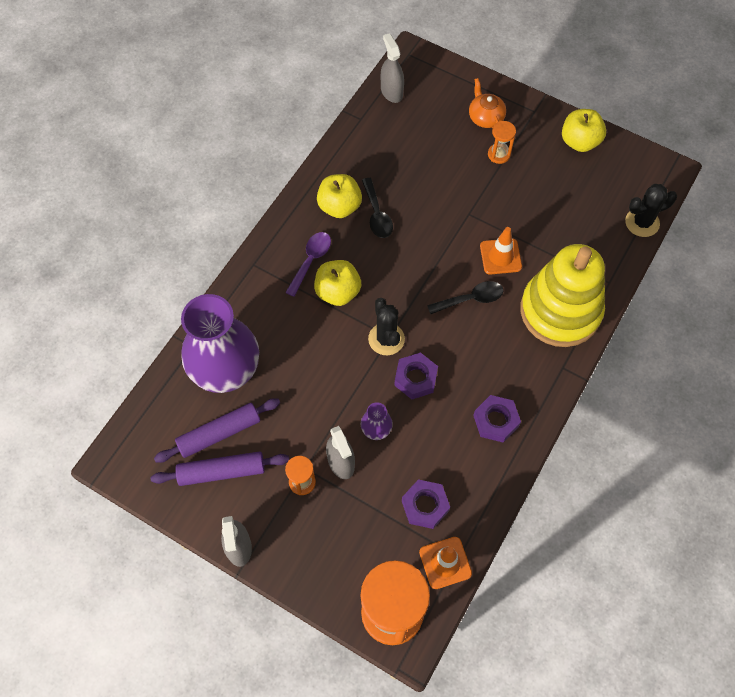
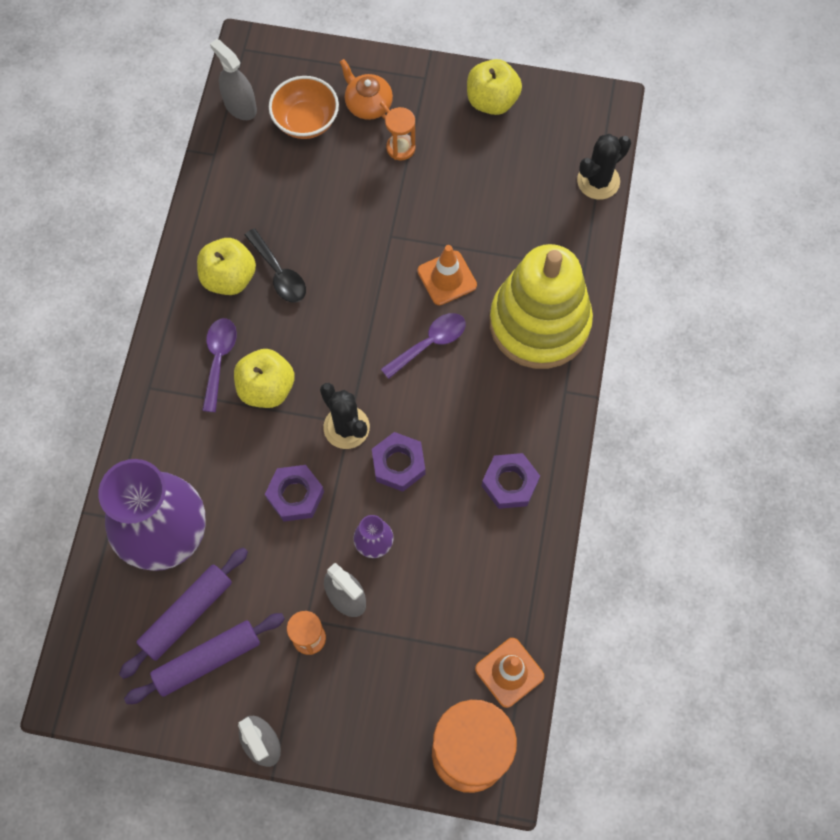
camera: 20 degrees left, 5 degrees up
(425, 506) = (463, 614): purple nut -> purple nut (295, 495)
(435, 116) = (306, 121): none -> orange bowl
(471, 299) = (430, 343): black spoon -> purple spoon

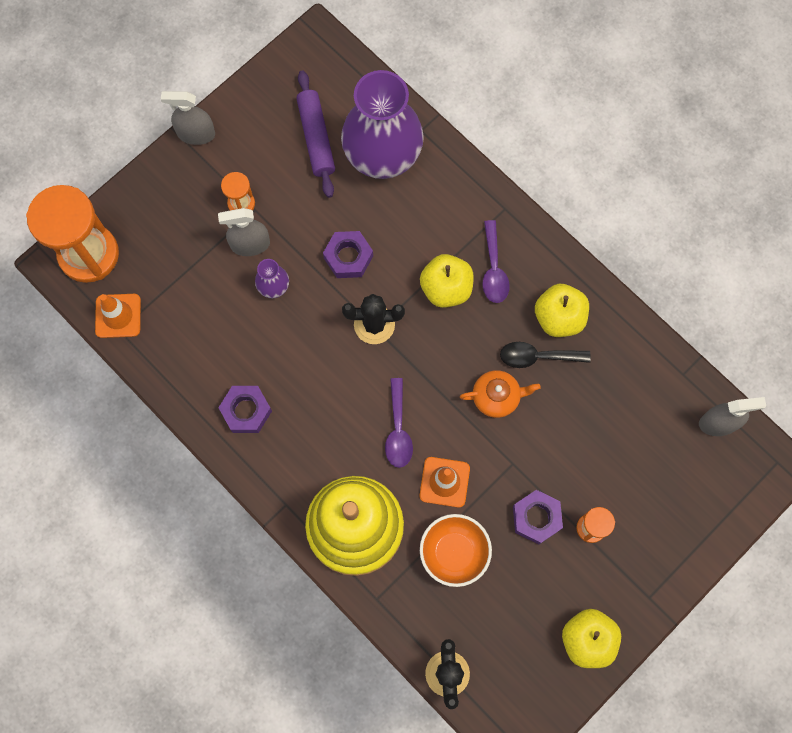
camera: 125 degrees right, 5 degrees up
(207, 660) = (275, 133): purple rolling pin -> none
(219, 359) = (493, 269): purple spoon -> purple spoon turned 45 degrees clockwise
(306, 121) = (668, 467): orange bowl -> orange bowl (454, 552)
(368, 104) = (653, 530): orange teapot -> orange teapot (497, 397)
(398, 464) = (319, 342): purple nut -> purple nut (536, 518)

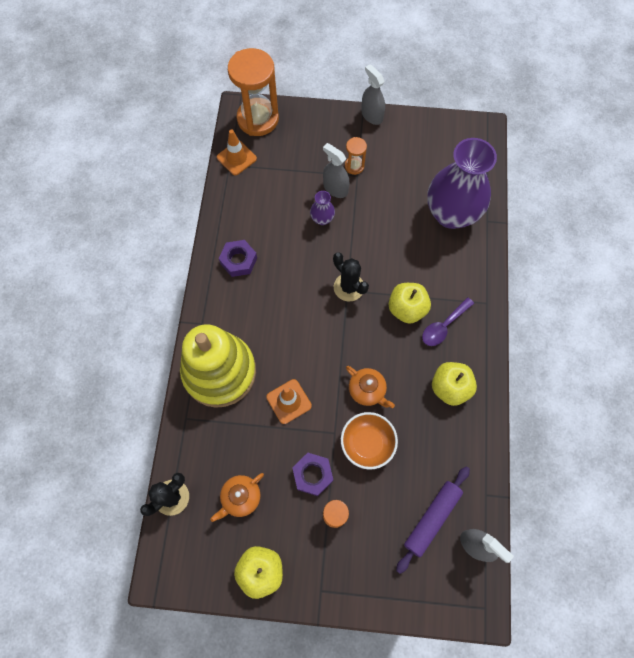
camera: 50 degrees right, 5 degrees down
(316, 138) = (428, 173): purple rolling pin -> purple rolling pin (432, 519)
(348, 257) = (375, 242): purple nut -> none
(398, 430) = (297, 350): purple spoon -> none
(454, 552) = (250, 441): orange bowl -> orange bowl (367, 444)
(502, 605) = (240, 497): none -> orange teapot
(537, 357) = (414, 394): black spoon -> none

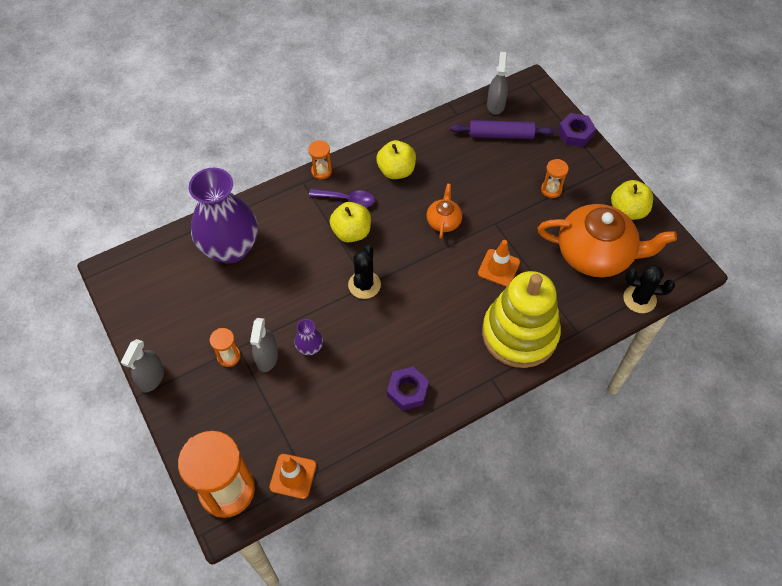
camera: 125 degrees left, 10 degrees down
(240, 497) = (596, 254): orange teapot -> orange teapot, size x2.13
(312, 475) = (537, 219): purple nut -> purple nut (575, 133)
(367, 444) = (484, 198): orange bowl -> none
(490, 324) = (321, 171): none -> orange hourglass

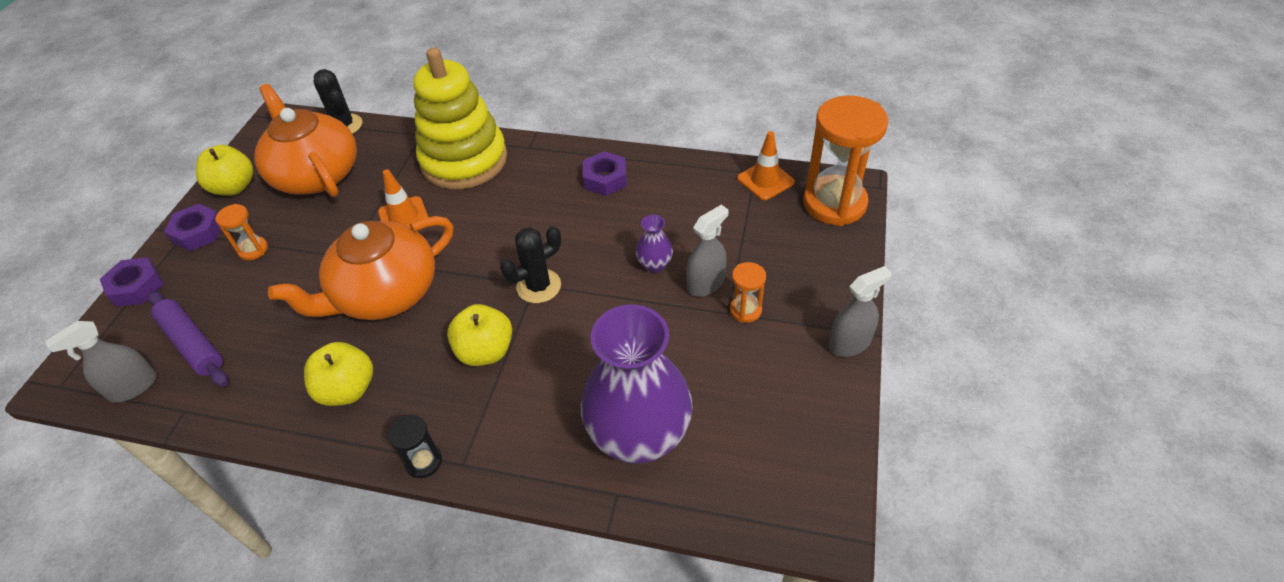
camera: 135 degrees left, 10 degrees down
(321, 171) = (424, 462): orange hourglass -> black hourglass
(347, 200) = (443, 395): purple spoon -> none
(443, 221) = (385, 293): orange teapot -> orange teapot, size x2.13
(597, 175) = (198, 232): none -> purple nut

